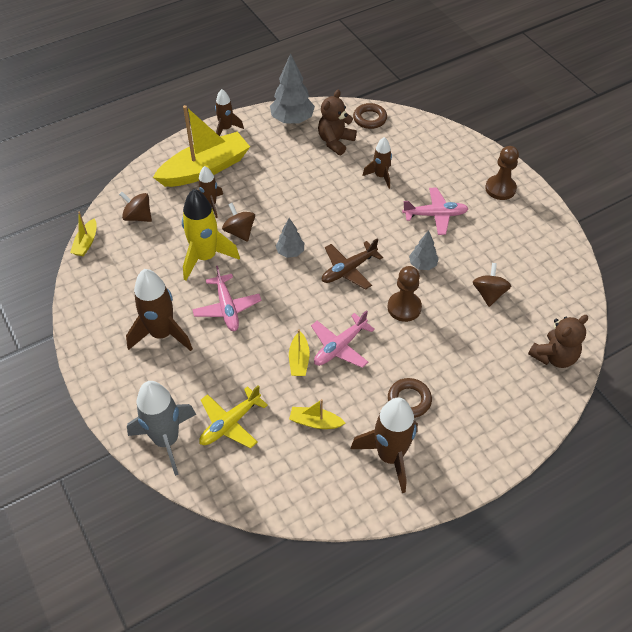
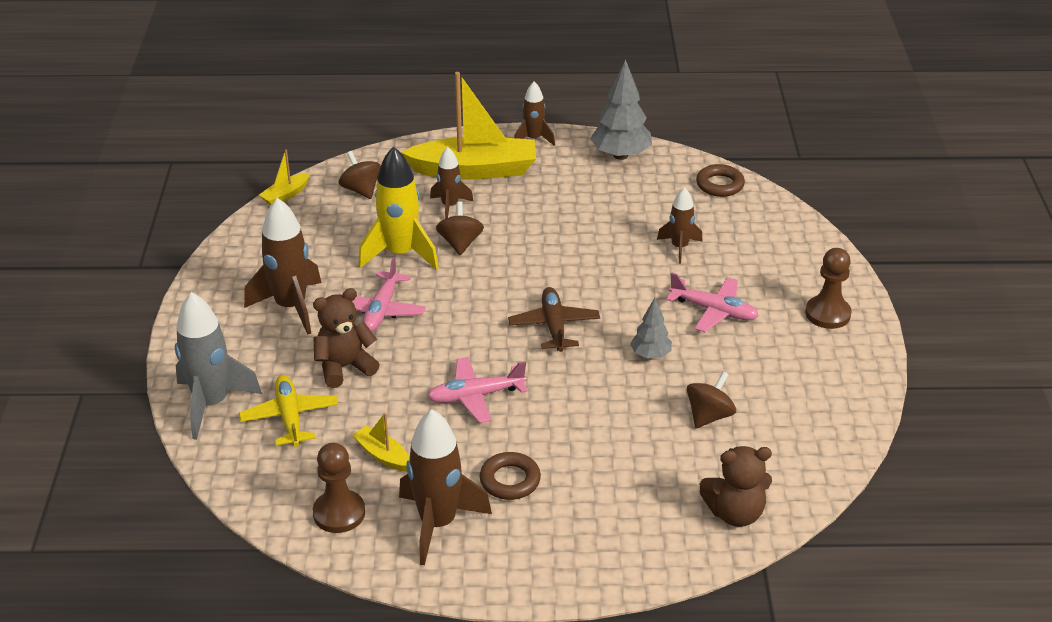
camera: 30 degrees right, 15 degrees down
(230, 423) = (290, 417): yellow plane -> yellow plane turned 90 degrees clockwise
(290, 252) = (500, 284): grey tree -> none
(299, 360) = (418, 389): yellow boat -> none
(335, 141) = (654, 194): brown teddy bear -> brown teddy bear (344, 367)
(348, 270) = (554, 326): brown plane -> brown plane turned 90 degrees clockwise
(404, 307) = (588, 388): brown pawn -> brown pawn (339, 513)

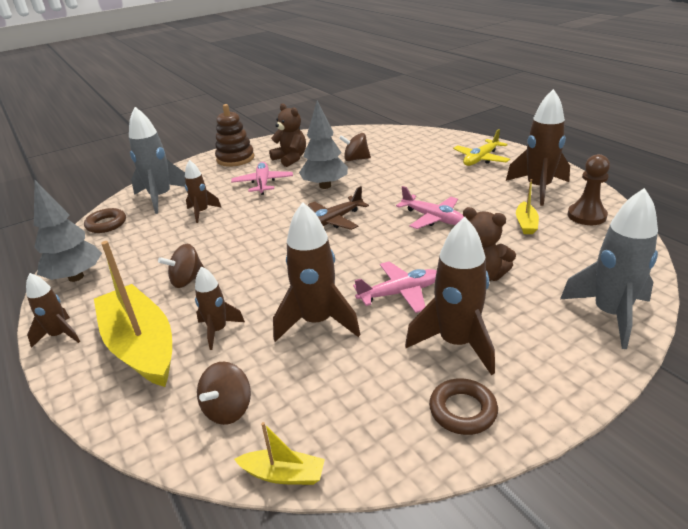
camera: 120 degrees left, 5 degrees down
(290, 417) = (558, 272): yellow plane -> yellow plane (481, 159)
(400, 254) = (317, 322): yellow rocket -> brown rocket
(460, 243) = (273, 298): brown spinning top -> brown spinning top (187, 280)
(510, 480) = (478, 184): brown ring -> brown ring (462, 410)
(650, 355) = (325, 186): grey tree -> grey tree, size x1.74
(735, 513) = (412, 137): brown teddy bear -> brown teddy bear (290, 159)
(754, 229) = (161, 198): none -> grey rocket
(827, 314) = (235, 159): brown pawn -> brown stacking toy

